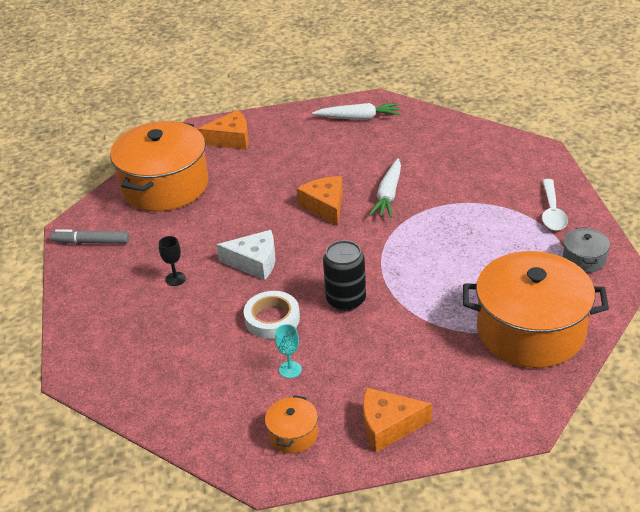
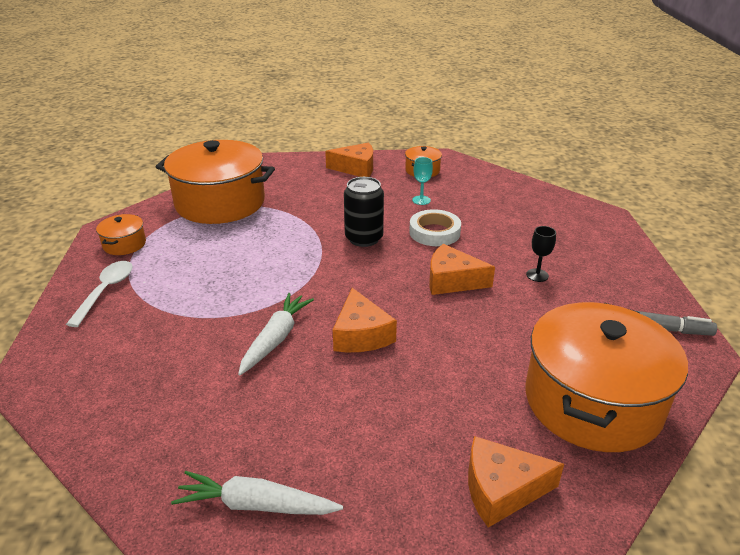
camera: 175 degrees left, 5 degrees down
(254, 262) = (452, 281): white cheese -> orange cheese
(584, 259) = (124, 244): grey pot -> orange pot

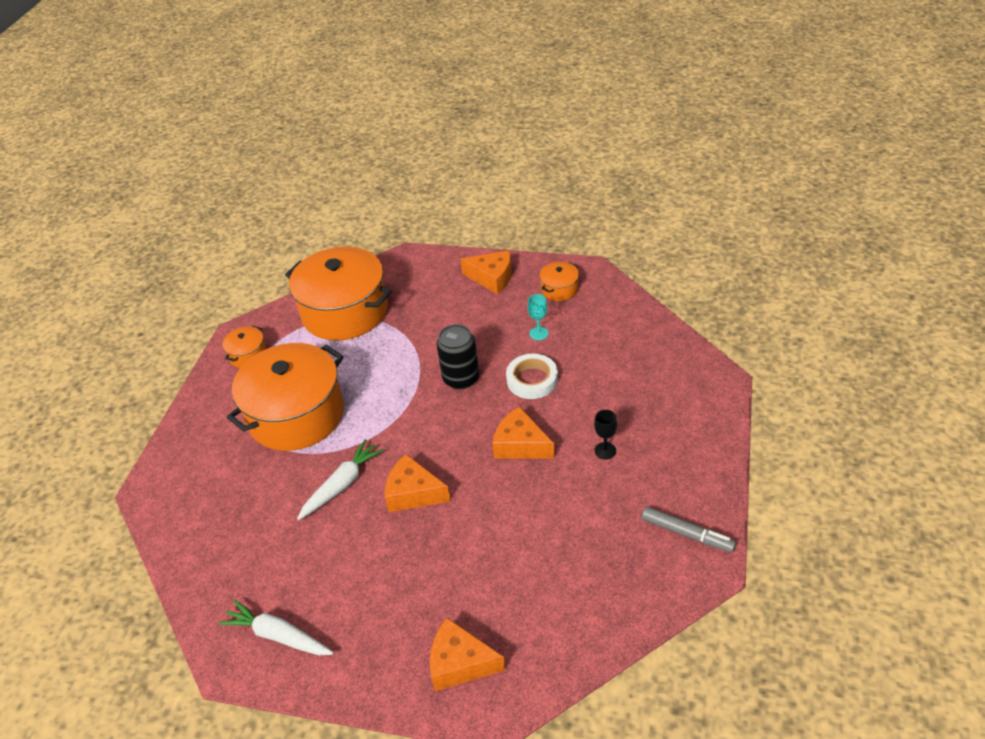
camera: 20 degrees right, 10 degrees up
(106, 291) = (221, 409): white spoon -> none
(361, 334) = (413, 493): orange cheese -> orange cheese turned 105 degrees clockwise
(592, 401) = (577, 599): orange pot -> orange pot (296, 415)

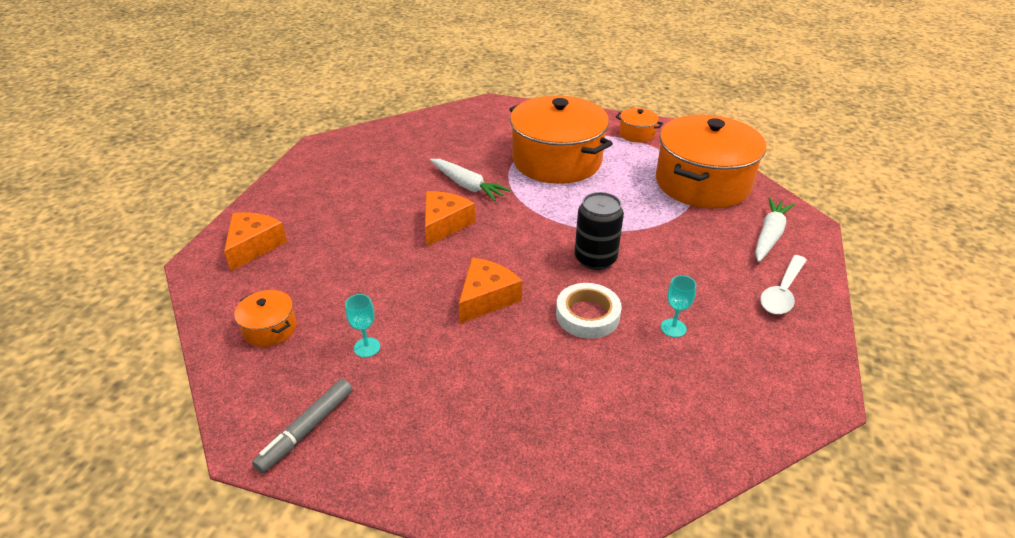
camera: 90 degrees right, 5 degrees down
(278, 636) = (332, 161): white carrot -> white carrot (769, 236)
(492, 278) = (782, 292): orange cheese -> white spoon
(559, 289) = (769, 357): orange pot -> orange pot (270, 328)
(594, 516) = (367, 347): none -> turquoise goblet
(605, 451) = (458, 369): black goblet -> none

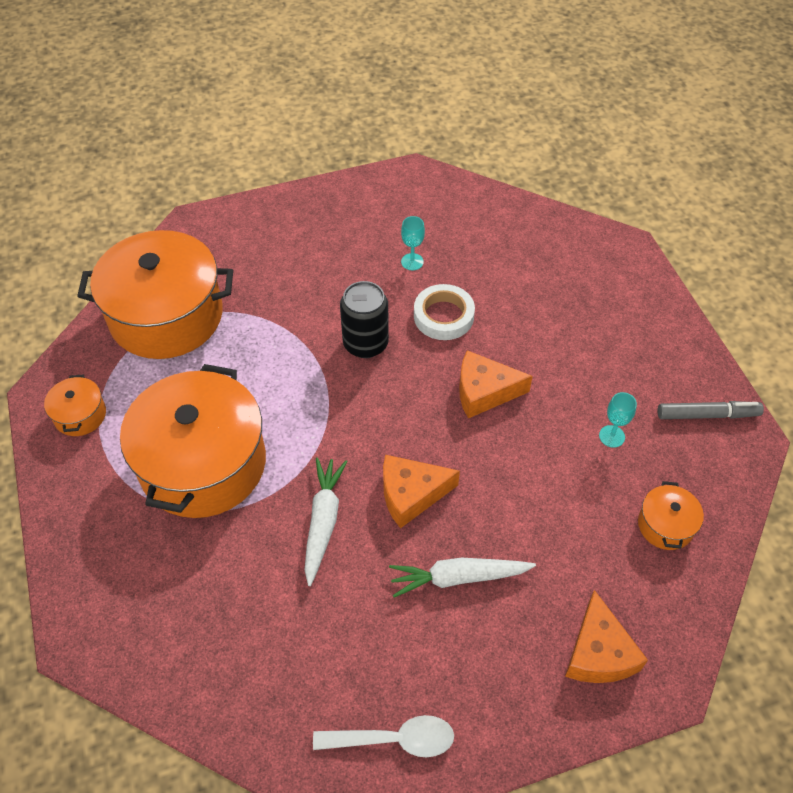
camera: 125 degrees left, 15 degrees up
(254, 246) = (598, 652): orange cheese -> orange cheese turned 75 degrees counterclockwise
(769, 236) = (233, 243): white carrot -> white carrot (458, 578)
(782, 292) = (313, 216): white spoon -> white spoon (394, 739)

